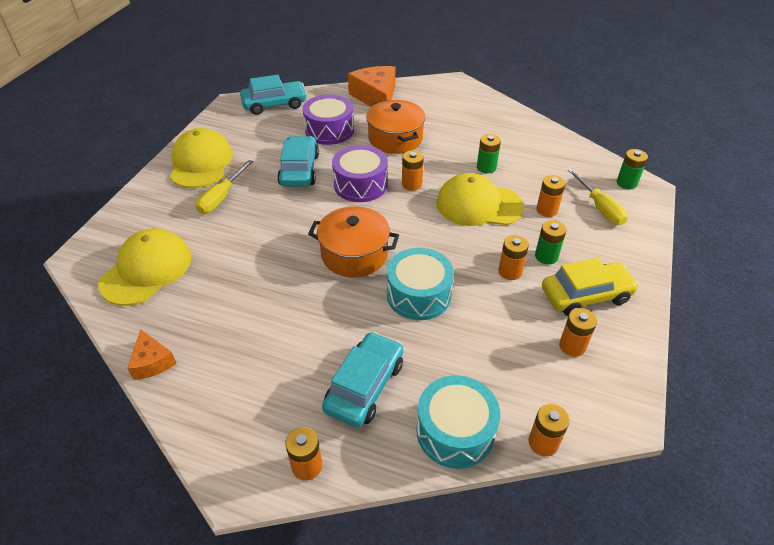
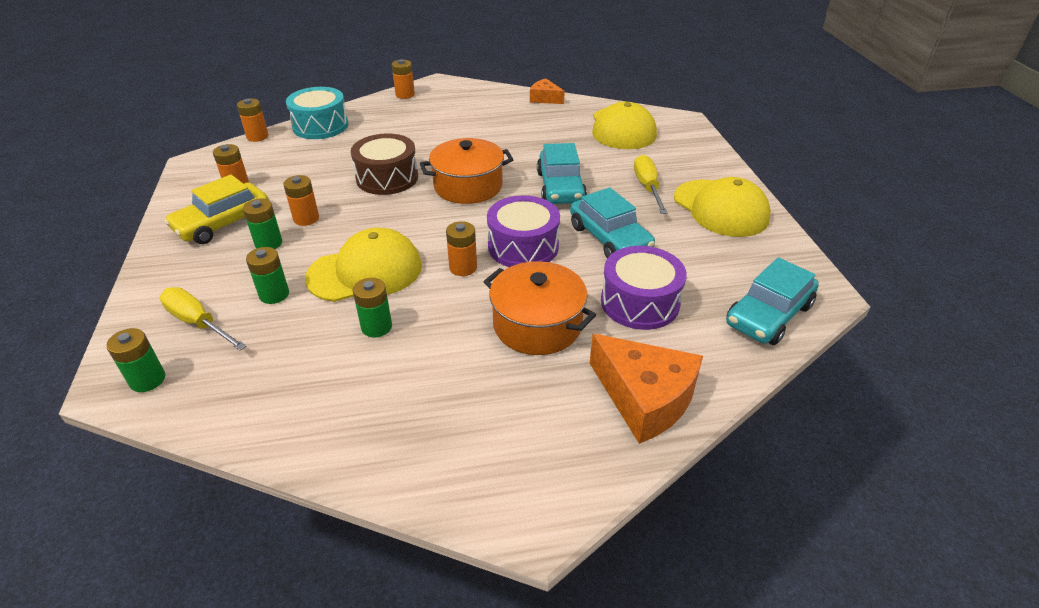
camera: 150 degrees right, 5 degrees down
(364, 386) = (395, 126): turquoise car -> turquoise car (560, 187)
(418, 295) = (387, 178): turquoise drum -> brown drum
(547, 210) = (274, 294): orange battery -> green battery

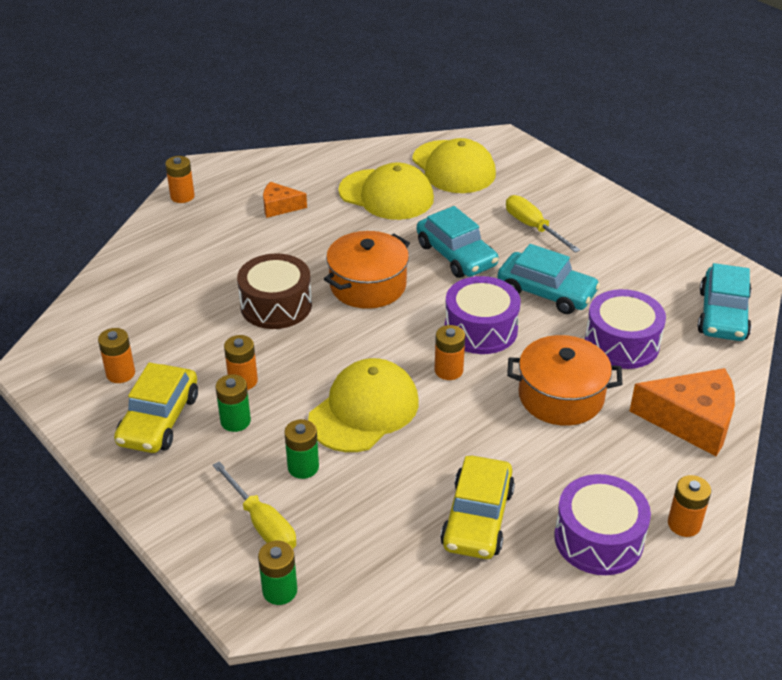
camera: 30 degrees left, 0 degrees up
(198, 323) = (262, 523): yellow screwdriver -> yellow screwdriver turned 135 degrees counterclockwise
(257, 136) = (69, 307): orange battery -> orange battery (684, 524)
(320, 126) = (129, 269): turquoise drum -> none
(357, 395) = (477, 518): none -> yellow car
(376, 327) = (431, 455): green battery -> none
(441, 467) = (598, 539): none -> purple drum
(545, 98) = (342, 154): orange cheese -> orange cheese (279, 207)
(720, 208) = (611, 227): yellow cap -> yellow cap (386, 195)

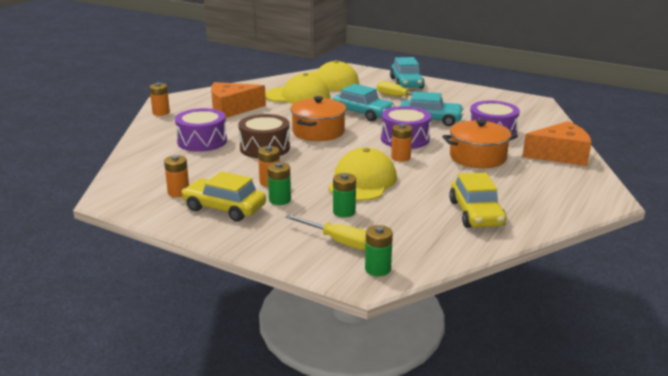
camera: 20 degrees left, 15 degrees down
(159, 419) = (224, 208): yellow car -> yellow car turned 120 degrees clockwise
(279, 207) = (232, 109): orange cheese -> orange cheese, size x1.82
(598, 539) = (555, 209): purple drum -> purple drum (202, 141)
(684, 524) = (597, 194): orange battery -> none
(723, 315) = (536, 114): turquoise car -> turquoise car (406, 83)

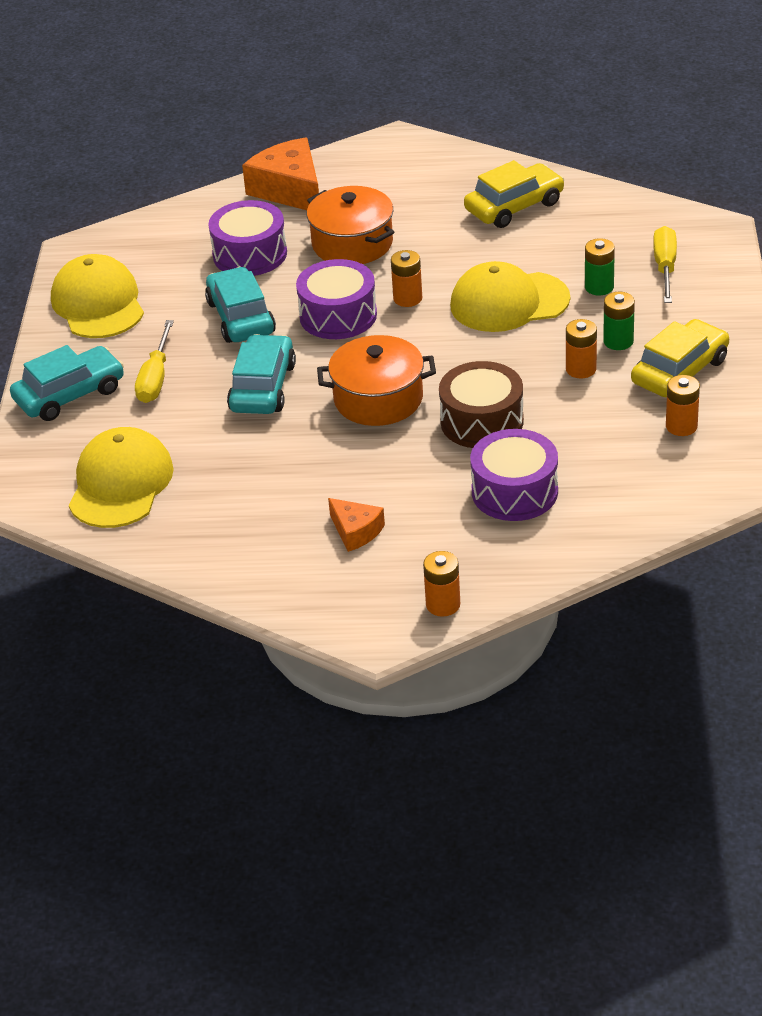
camera: 115 degrees left, 15 degrees up
(224, 208) = (679, 371): yellow car -> yellow car turned 135 degrees counterclockwise
(232, 109) = (356, 531): orange cheese -> orange cheese, size x0.55
(298, 96) = (233, 487): yellow cap -> yellow cap (98, 303)
(377, 269) = (690, 228): green battery -> none

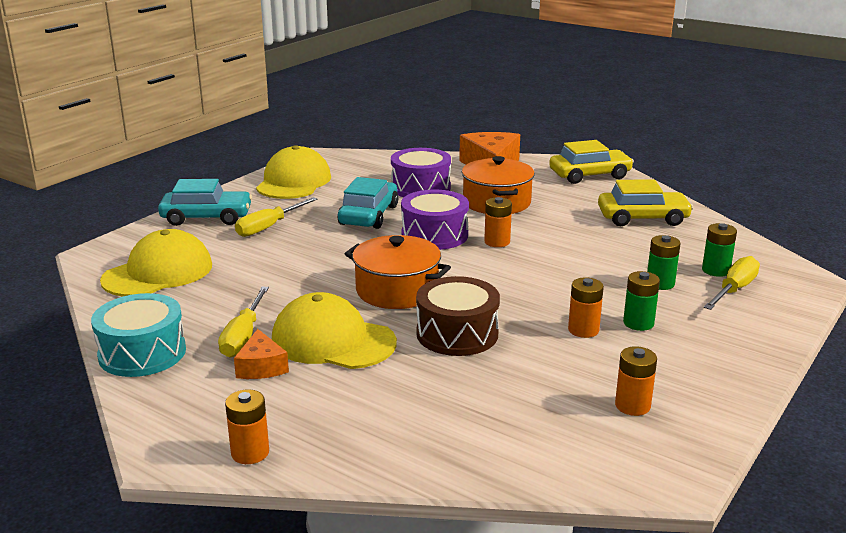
camera: 30 degrees right, 15 degrees down
(233, 569) = (142, 353): none -> turquoise drum
(262, 387) = (327, 255): turquoise car -> none
(301, 511) = (243, 336): none -> yellow screwdriver
(509, 302) = (572, 268): yellow cap -> yellow cap (333, 341)
(514, 492) = (421, 393): purple drum -> none
(633, 250) = (715, 270): none -> green battery
(679, 371) = (674, 364): yellow car -> yellow car (589, 175)

